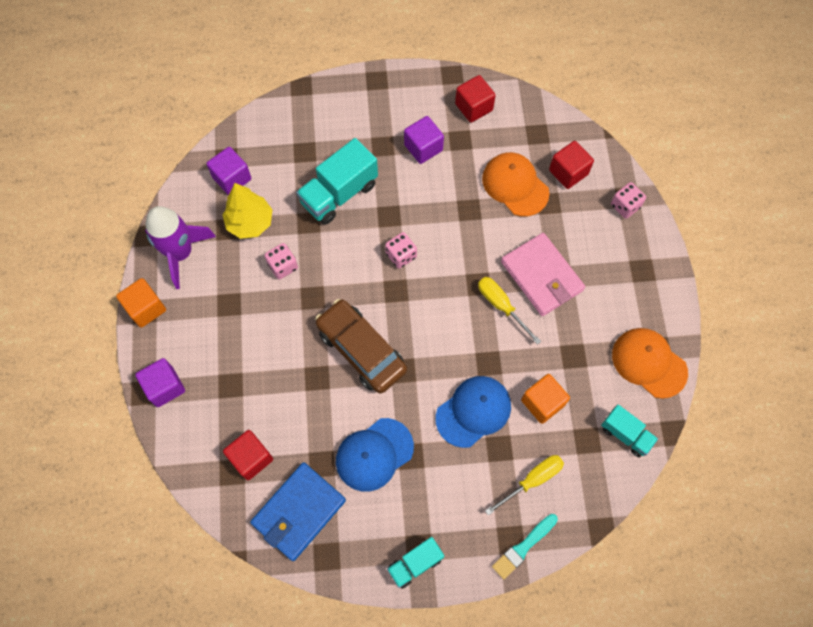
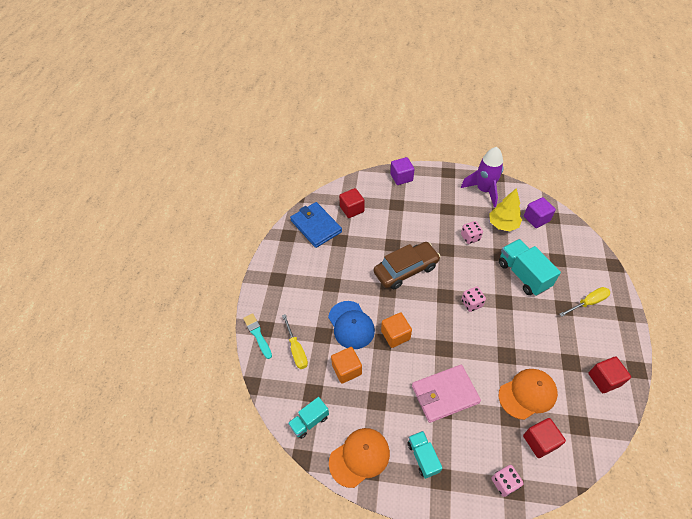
camera: 105 degrees right, 15 degrees down
(146, 308) = (450, 173): orange cube -> orange cube (395, 335)
(374, 454) = (338, 266): blue cap -> none
(415, 564) = (269, 275): turquoise truck -> turquoise truck (423, 457)
(423, 147) = (563, 334): purple cube -> none
(501, 306) = (424, 359): yellow screwdriver -> yellow screwdriver (588, 303)

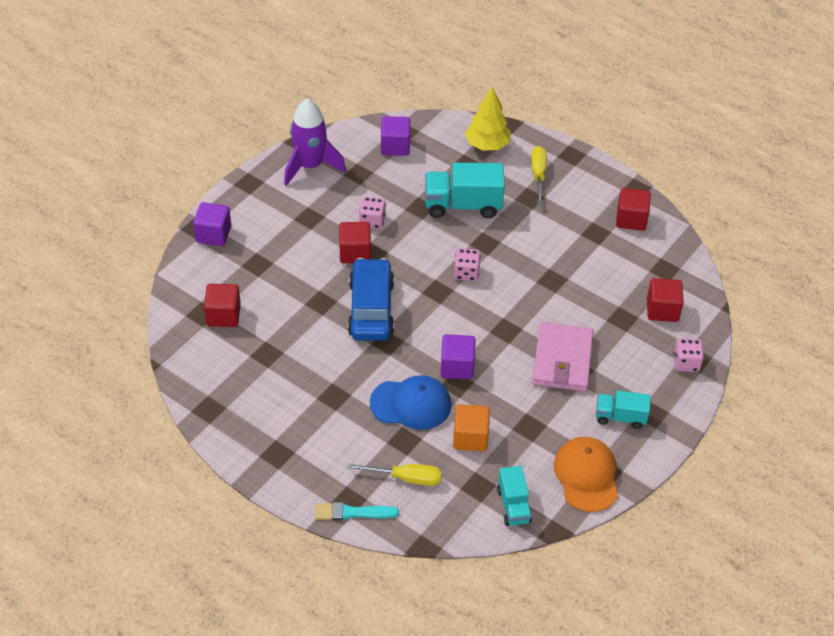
camera: 65 degrees left, 5 degrees down
(316, 226) = (219, 369): blue wallet -> none
(395, 335) = (457, 367): orange cube -> purple cube
(406, 270) = (371, 308): brown car -> blue car
(440, 241) = (355, 253): none -> red cube
(503, 224) = (378, 180): yellow tree -> yellow tree (487, 145)
(527, 394) = (607, 289): orange cap -> none

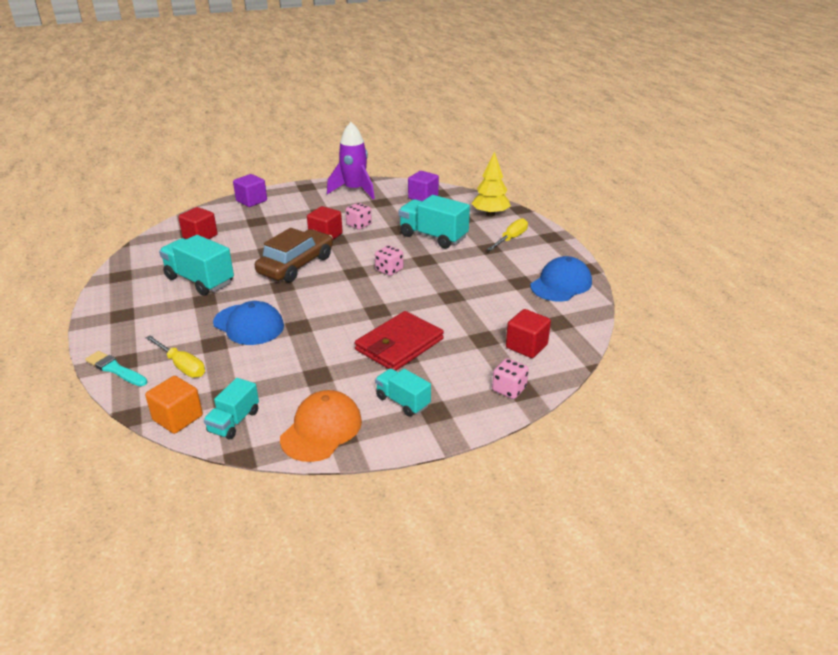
camera: 35 degrees right, 15 degrees down
(299, 375) = (199, 280): none -> turquoise truck
(371, 308) = (296, 265): blue car -> brown car
(457, 367) = (311, 317): purple cube -> none
(470, 437) = (263, 362): orange cube -> orange cube (178, 418)
(562, 360) = (399, 345): pink wallet -> red wallet
(631, 219) = (561, 284): red cube -> blue cap

